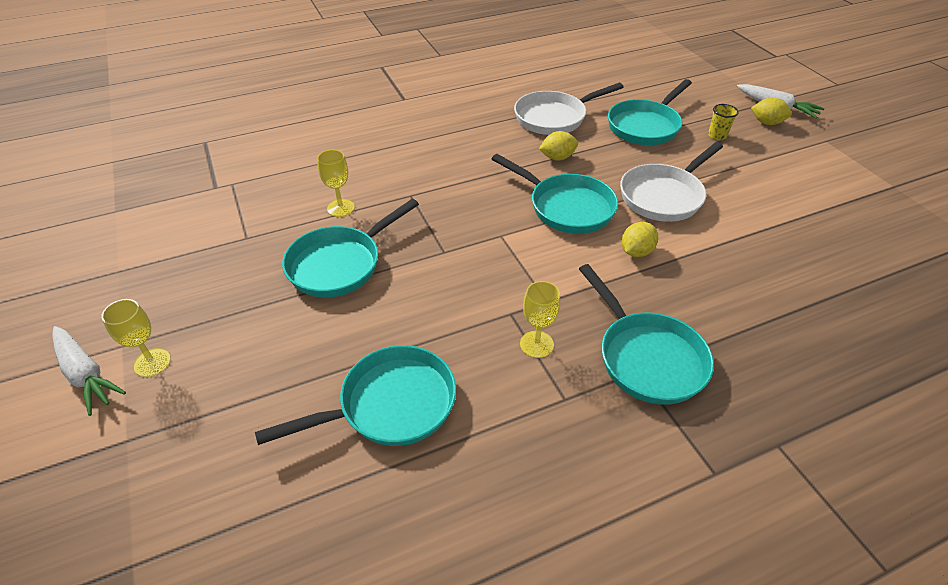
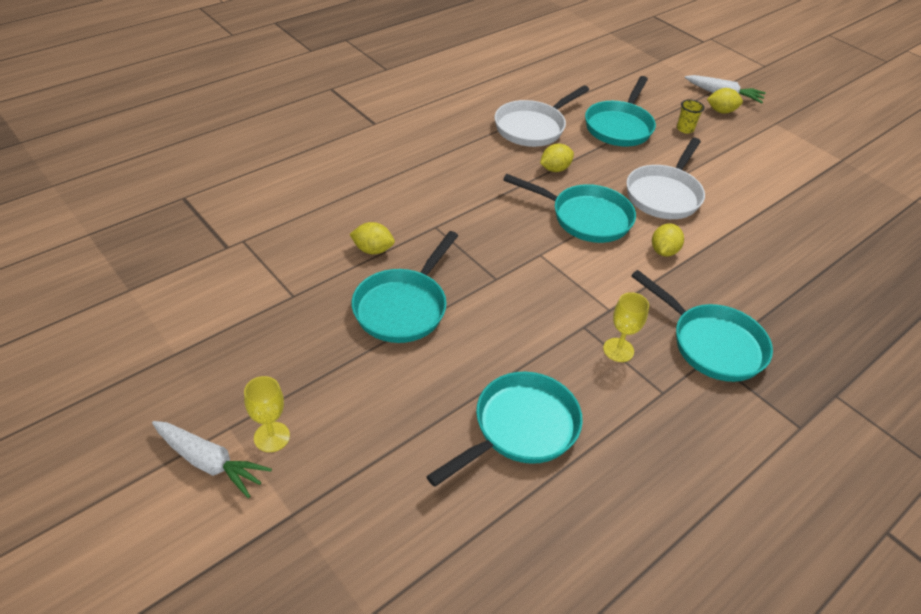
camera: 20 degrees left, 0 degrees up
(340, 208) = (372, 250): yellow goblet -> yellow lemon

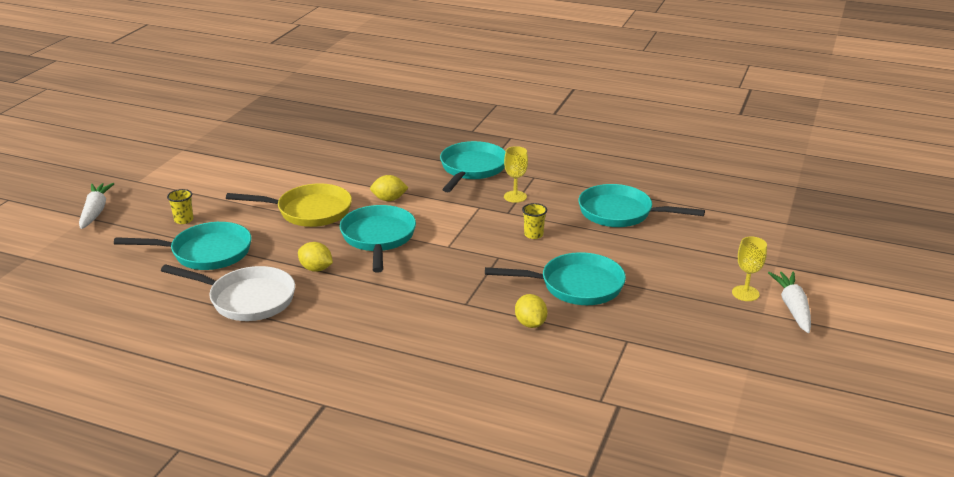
camera: 115 degrees left, 15 degrees down
(521, 324) = (533, 234): none -> yellow cup
(664, 195) = (309, 211): white pan -> yellow pan
(721, 111) = (132, 208): yellow lemon -> none

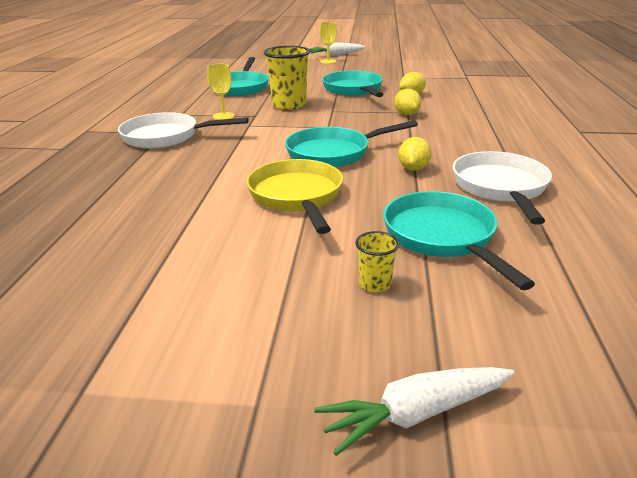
camera: 105 degrees left, 0 degrees up
(389, 199) = (248, 161): yellow lemon -> yellow lemon (406, 114)
(472, 169) = (166, 137): turquoise pan -> white pan
(533, 234) = (289, 105): yellow cup -> yellow cup, size x2.07

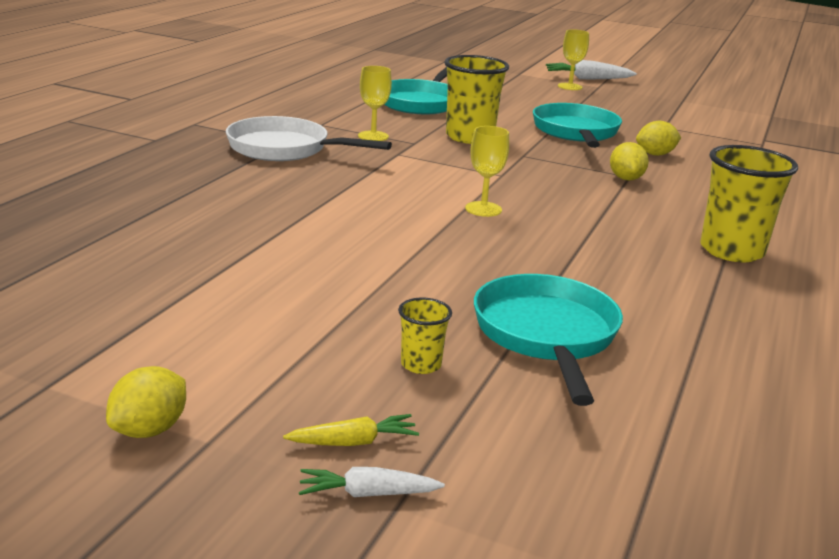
camera: 15 degrees right, 5 degrees down
(297, 196) = (398, 251): yellow pan -> none
(333, 153) = (483, 209): turquoise pan -> yellow goblet
(372, 368) = (353, 442): none -> yellow carrot
(413, 168) = (576, 249): yellow lemon -> yellow lemon (149, 430)
(415, 414) = (367, 493): white carrot -> white carrot, size x0.59
(500, 187) = (677, 296): white pan -> none
(506, 149) = (731, 251): none -> yellow cup

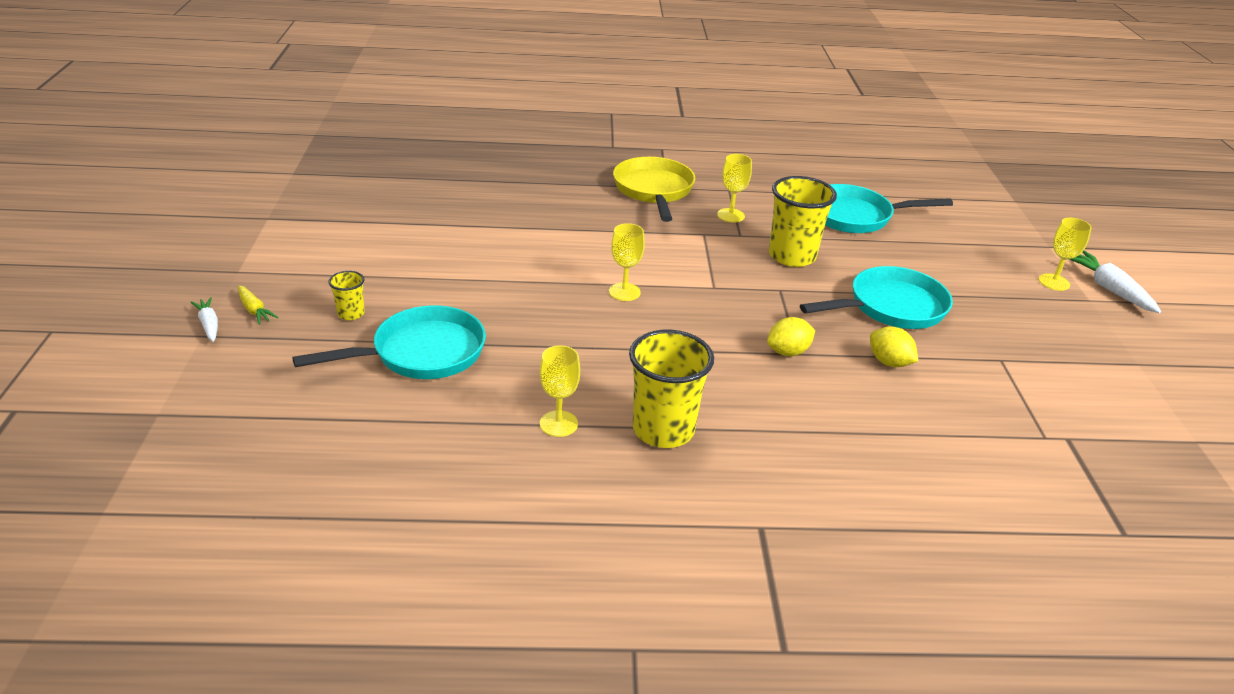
camera: 65 degrees right, 10 degrees up
(149, 430) = (241, 254): yellow lemon -> none
(284, 149) = (653, 190): white pan -> yellow pan
(712, 292) = (558, 424): none -> yellow goblet

